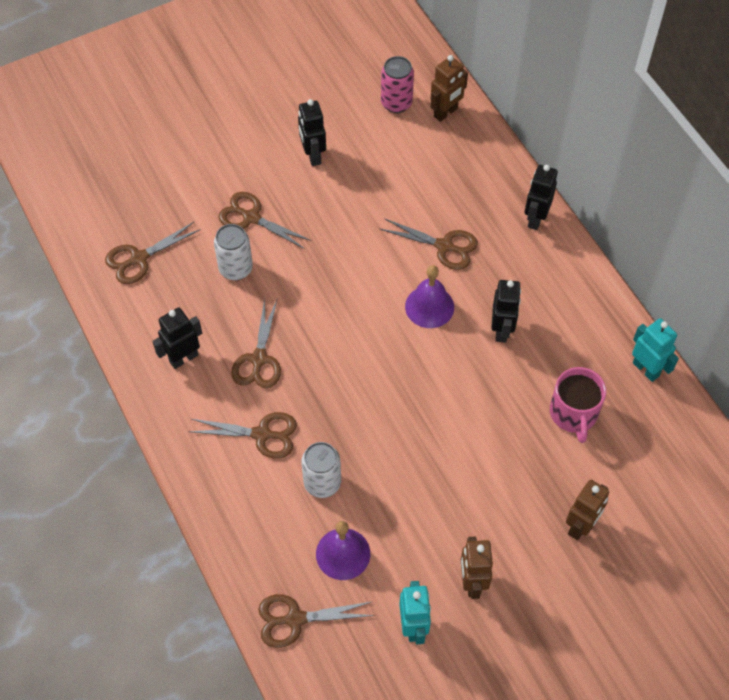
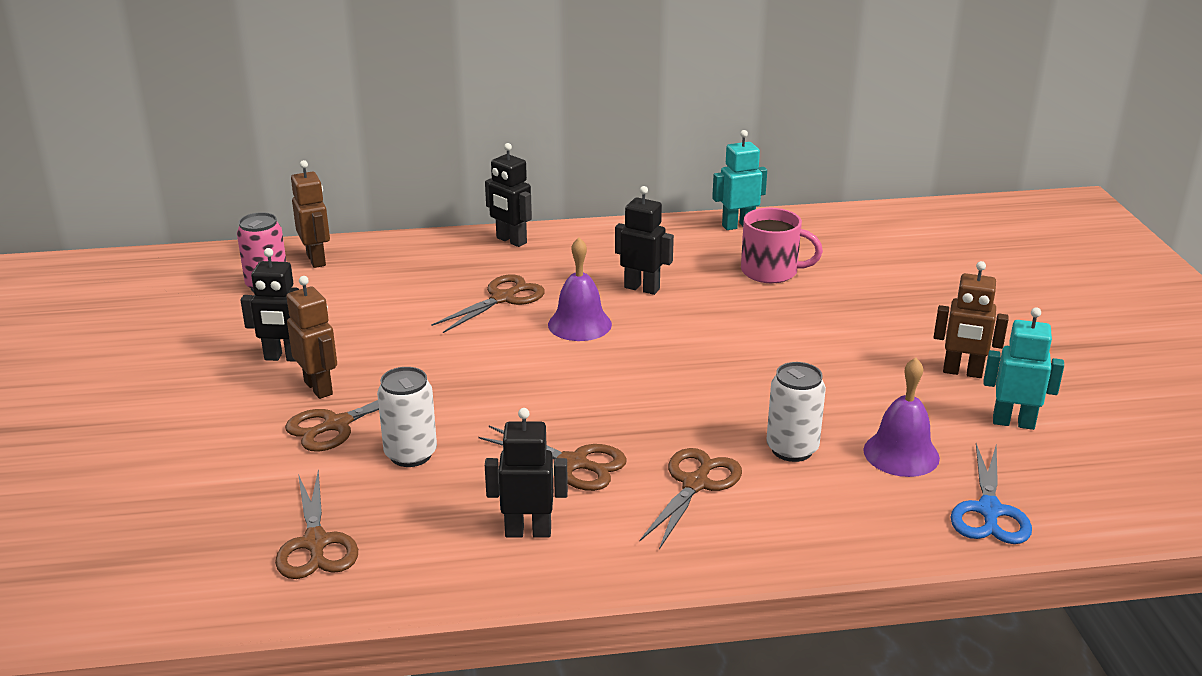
camera: 70 degrees left, 30 degrees down
(183, 358) = (528, 531): black robot -> black robot turned 105 degrees clockwise
(295, 619) = (989, 511): brown scissors -> blue scissors
(580, 526) = (909, 296): brown robot -> brown robot (319, 388)

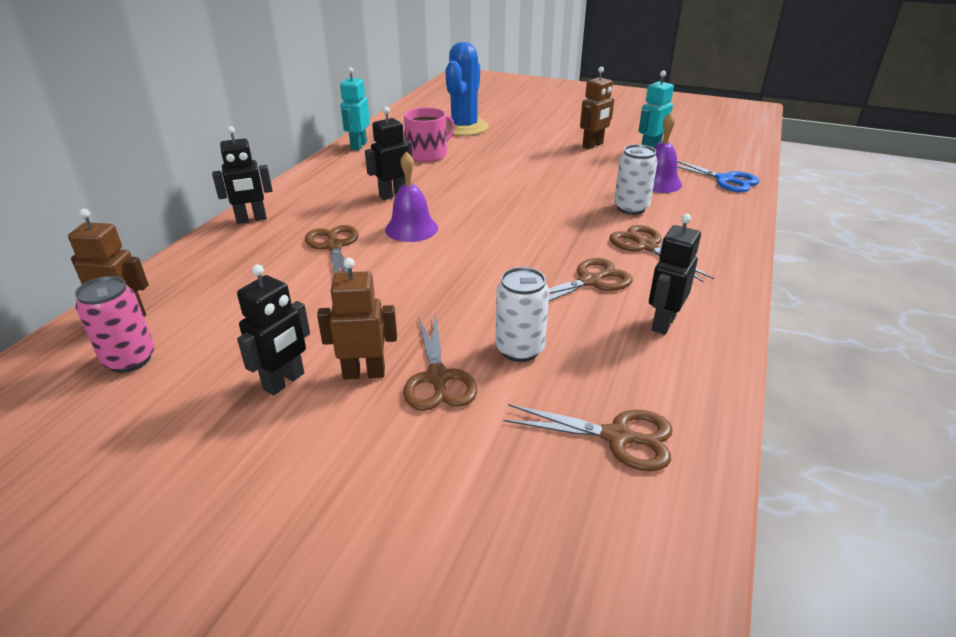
camera: 60 degrees left, 5 degrees up
(885, 266) = (464, 127): none -> blue cactus

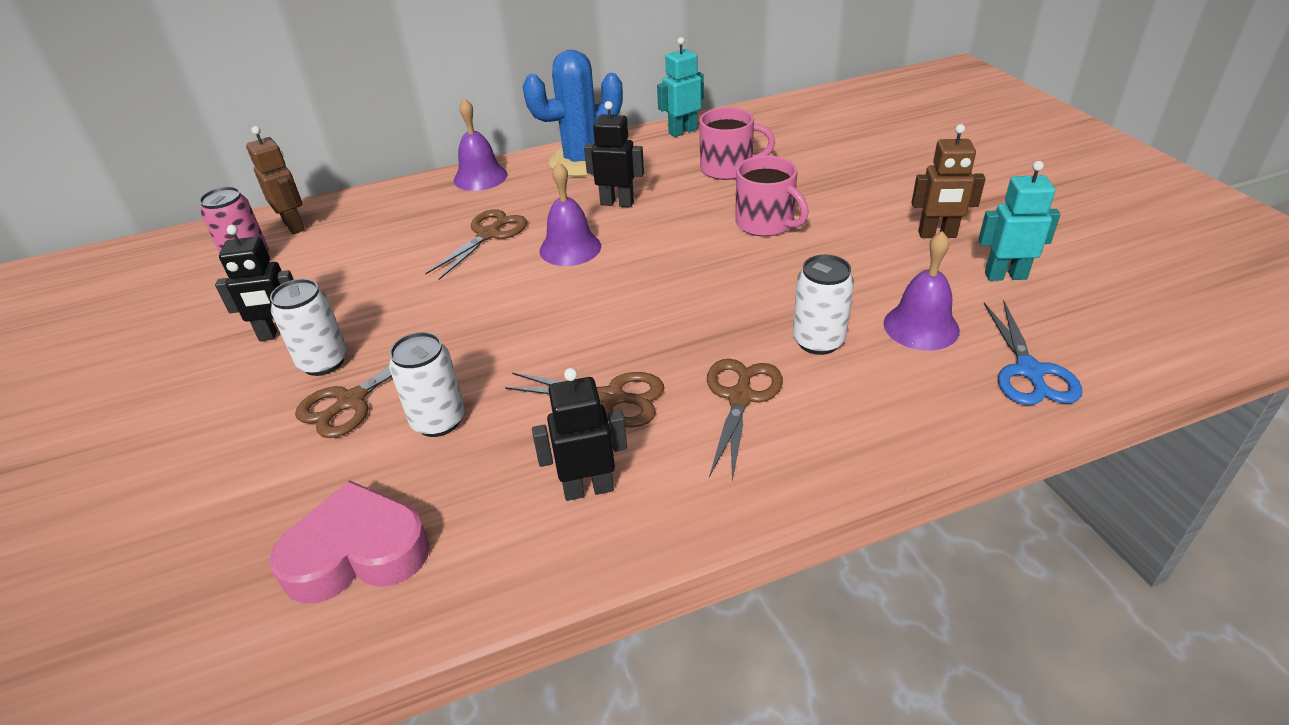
camera: 50 degrees right, 5 degrees up
(251, 219) = (480, 177): black robot -> purple bell
(364, 373) = (323, 362): brown robot -> white can
(464, 127) = (825, 148): blue cactus -> blue cactus (582, 161)
(503, 171) = (765, 223): none -> pink mug
(617, 437) = (357, 553): brown scissors -> pink heart

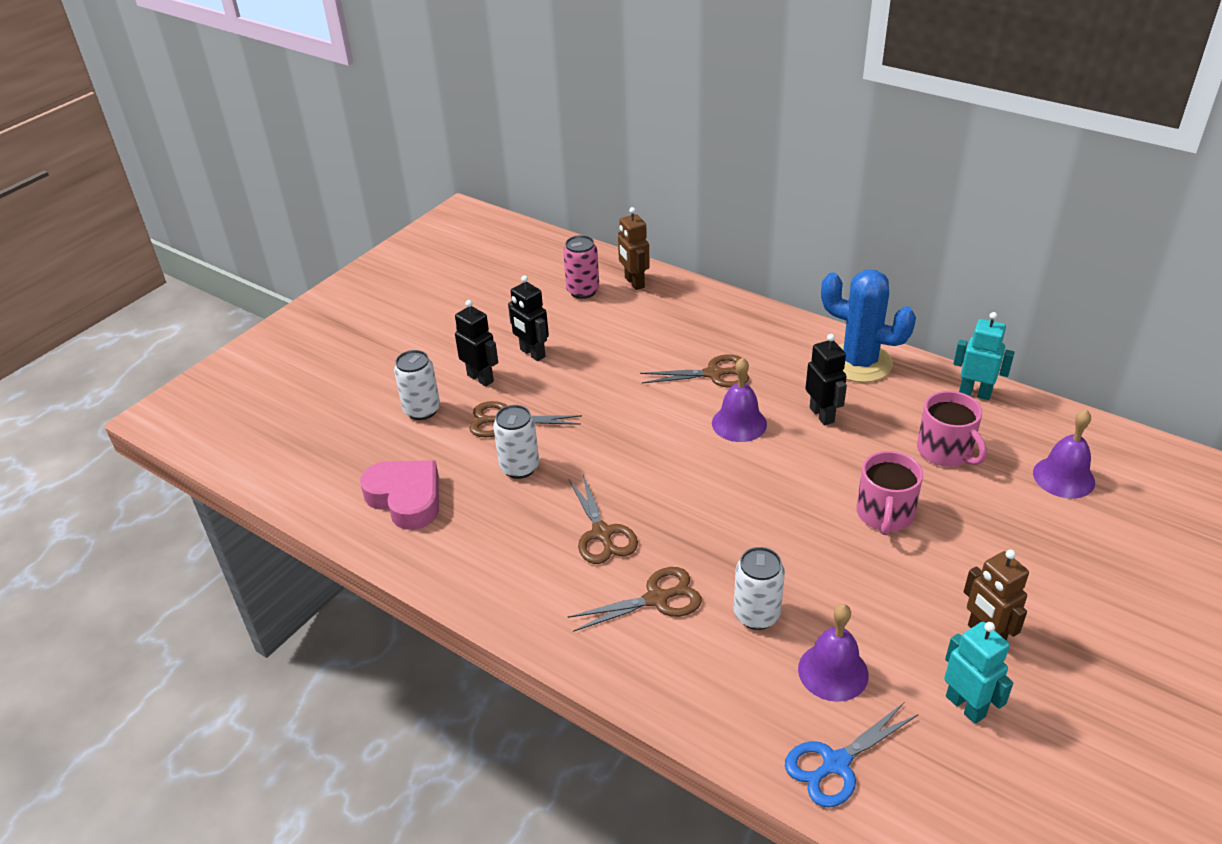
camera: 55 degrees right, 0 degrees up
(294, 226) = (634, 283): brown robot -> brown robot turned 135 degrees clockwise
(323, 362) = (526, 387): white can -> white can (422, 410)
(480, 177) = (778, 325): purple bell -> purple bell (1063, 477)
(588, 488) = (518, 566): black robot -> black robot (480, 378)

